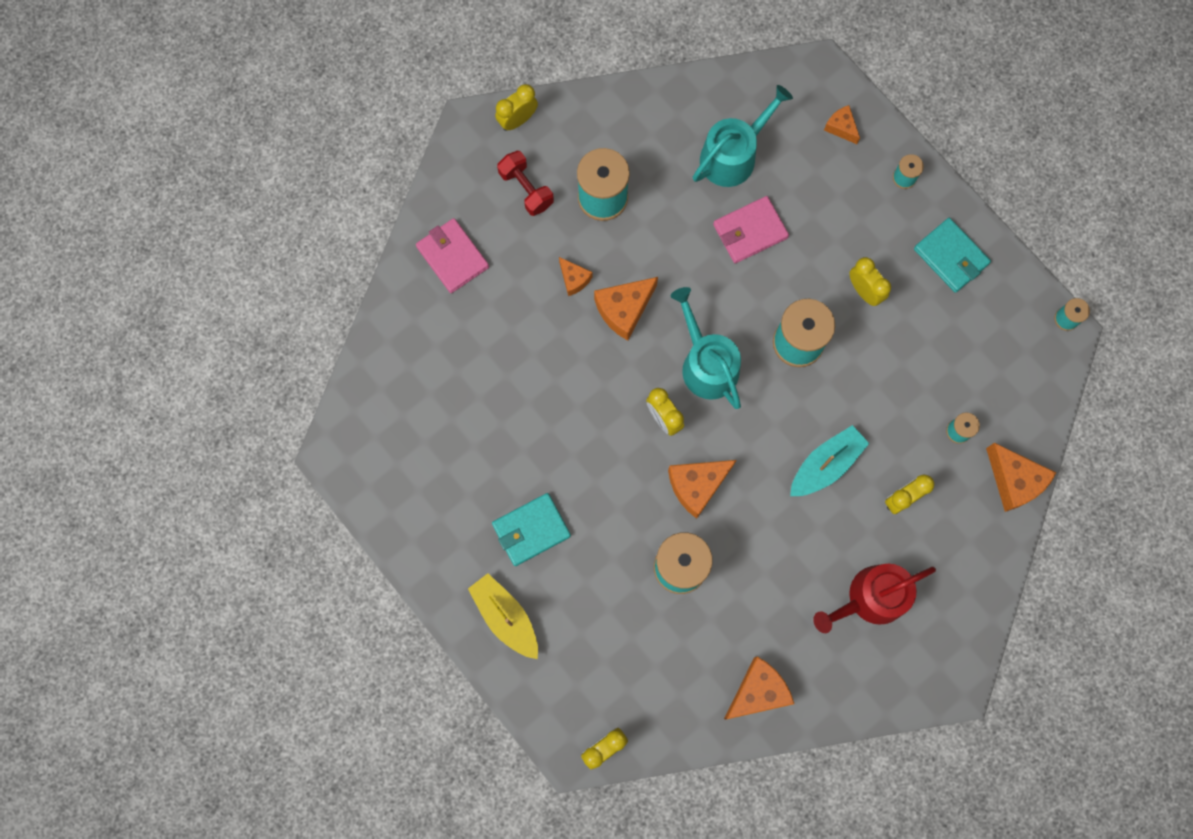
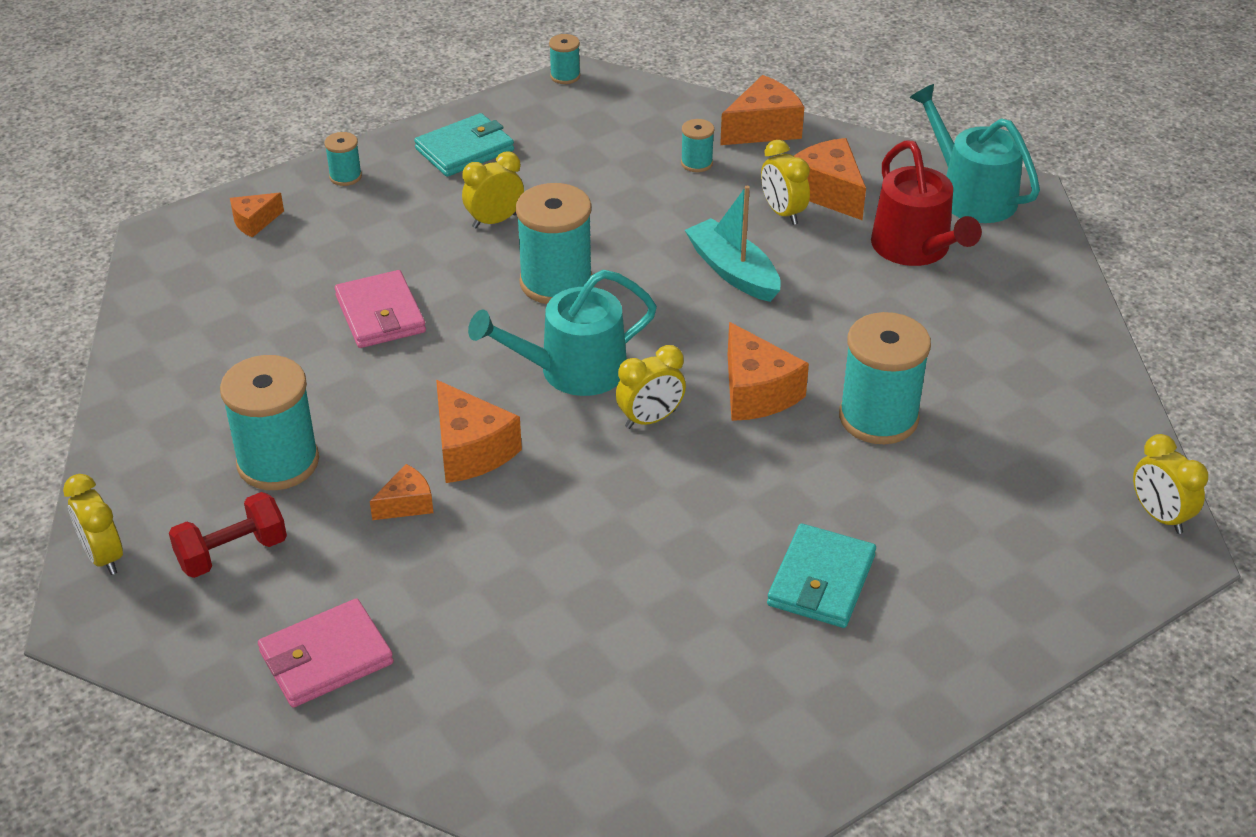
camera: 85 degrees left, 35 degrees down
(505, 617) = (967, 621): yellow boat -> none
(531, 530) = (821, 580): turquoise wallet -> turquoise wallet turned 45 degrees clockwise
(733, 155) = (258, 322): turquoise watering can -> turquoise watering can (971, 195)
(758, 691) = (1052, 355): orange cheese -> orange cheese (828, 192)

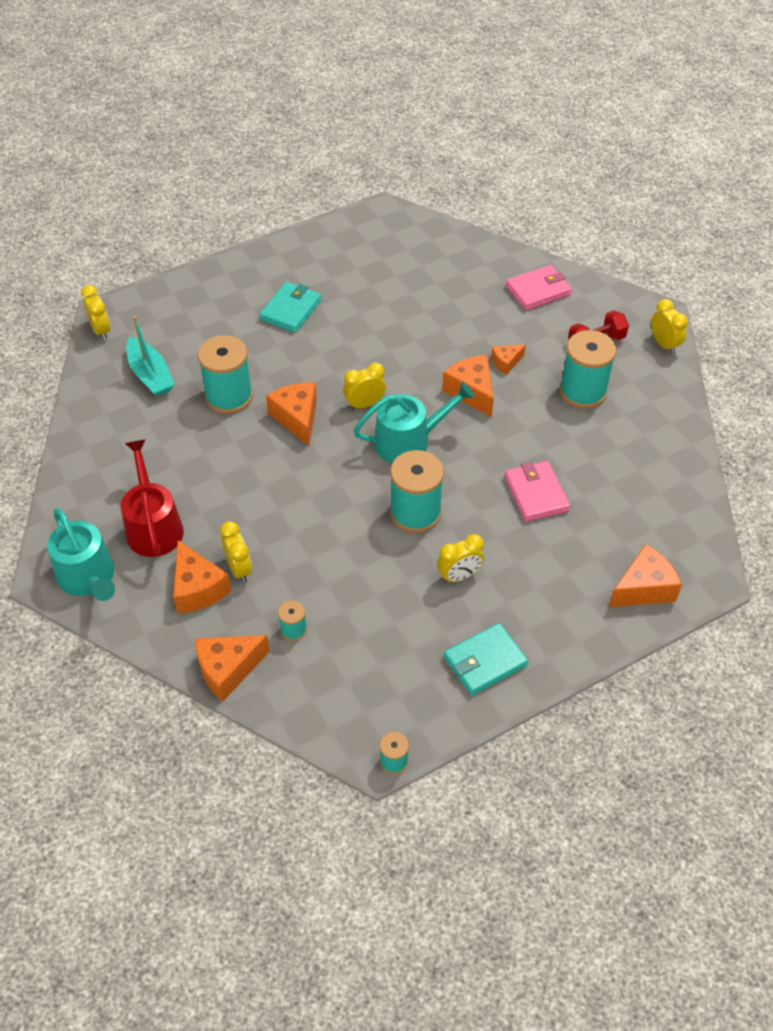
camera: 175 degrees left, 10 degrees up
(254, 222) = (643, 588): orange cheese -> orange cheese, size x1.74
(345, 176) = (581, 635): turquoise spool -> none
(733, 271) = (289, 514): turquoise boat -> turquoise boat (150, 375)

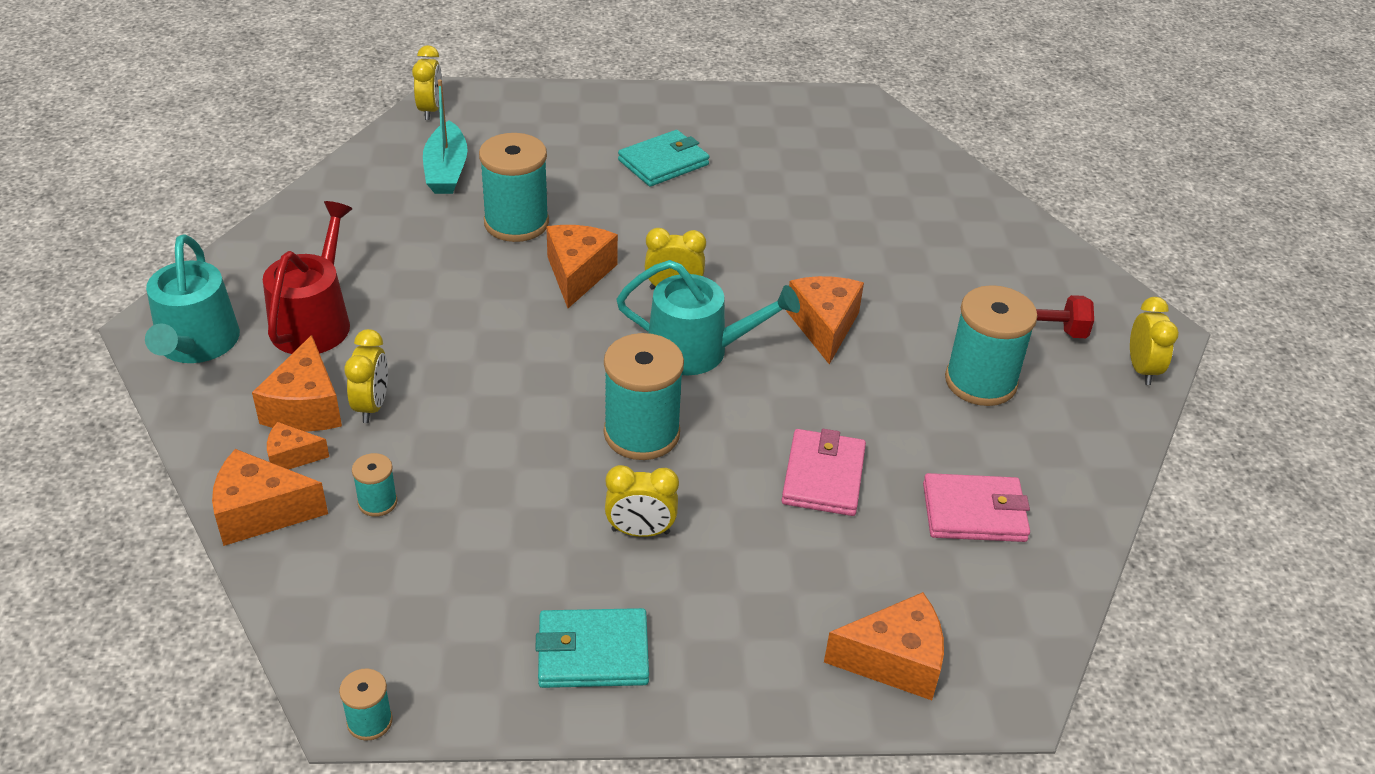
camera: 25 degrees right, 10 degrees down
(506, 362) = (896, 311): orange cheese -> orange cheese (292, 456)
(538, 290) = (1000, 247): pink wallet -> pink wallet (974, 512)

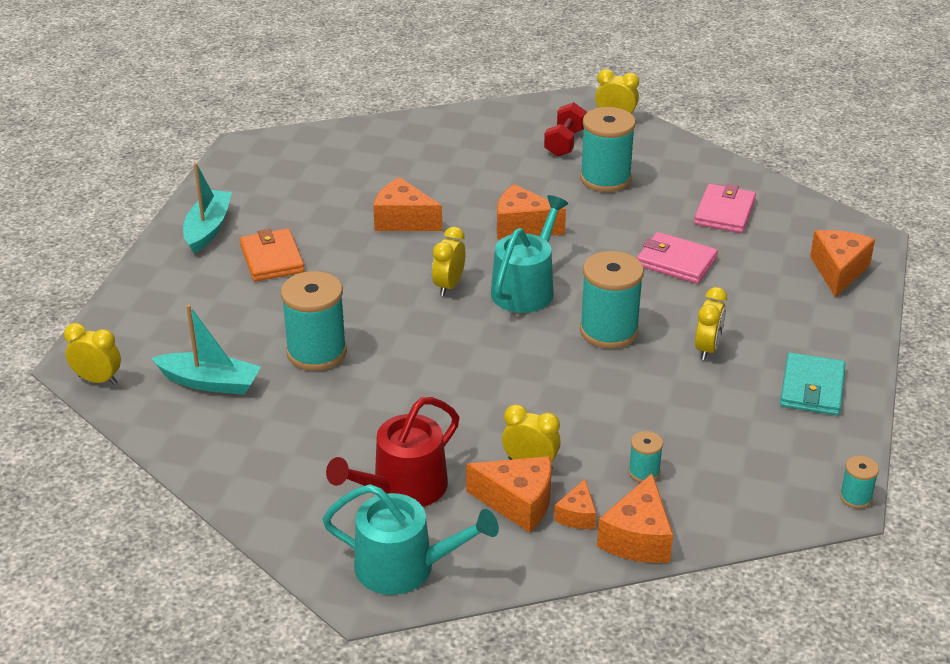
camera: 70 degrees left, 5 degrees down
(314, 321) = (403, 488): red watering can -> red watering can turned 75 degrees counterclockwise
(578, 274) = (405, 330): orange cheese -> orange cheese (403, 220)
(663, 162) = (272, 259): turquoise wallet -> orange wallet
(695, 114) = (208, 229): none -> turquoise boat

